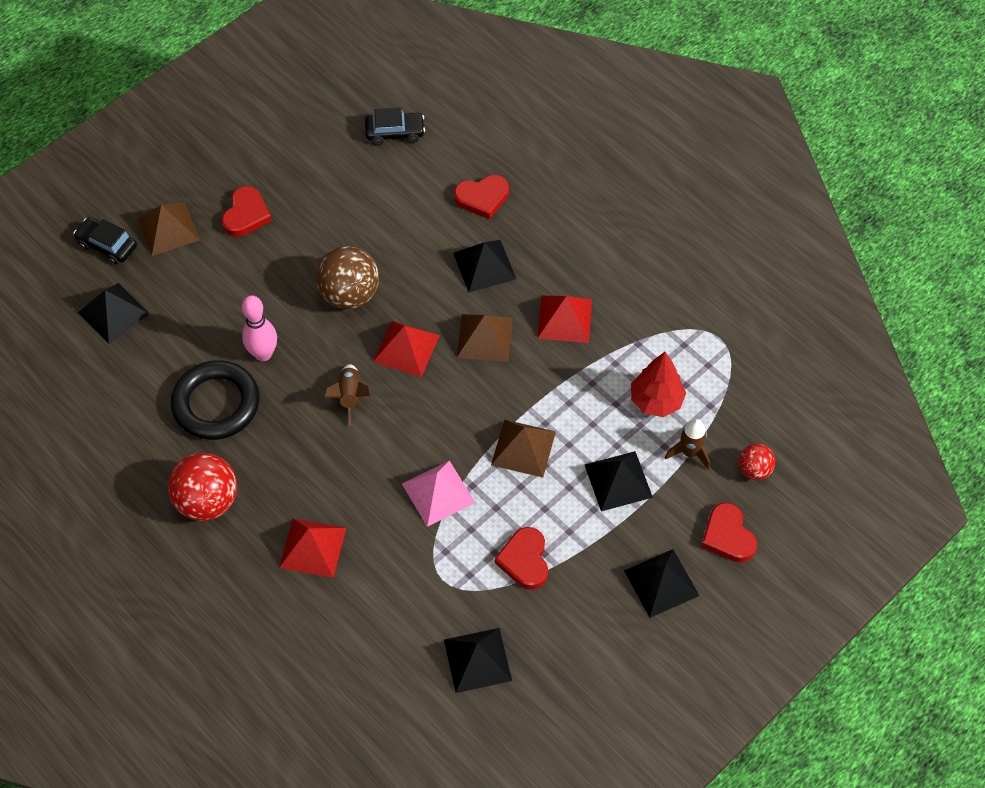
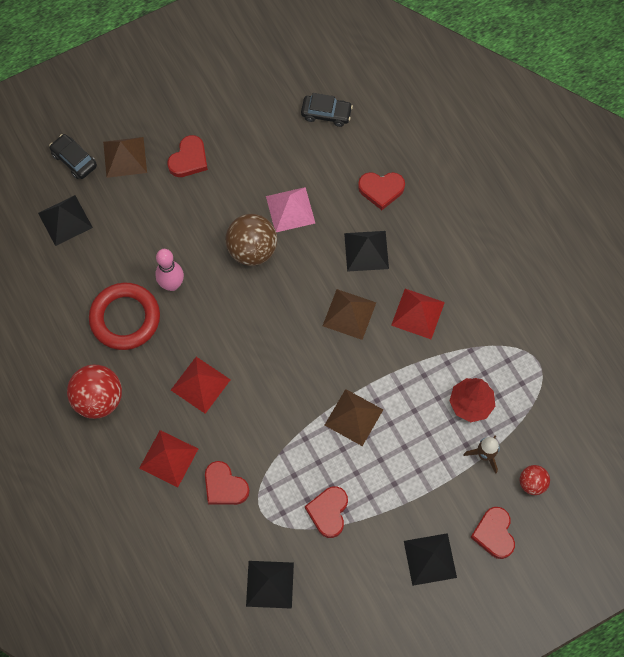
camera: 15 degrees right, 10 degrees up
(216, 404) = (125, 318): black ring -> red ring
(350, 396) = (230, 338): brown rocket -> none
(390, 562) = (224, 486): none -> red heart
(406, 348) = (284, 307): red pyramid -> red pyramid (200, 384)
(438, 493) = (277, 438): pink pyramid -> pink pyramid (290, 209)
(618, 481) = (421, 464): black pyramid -> none

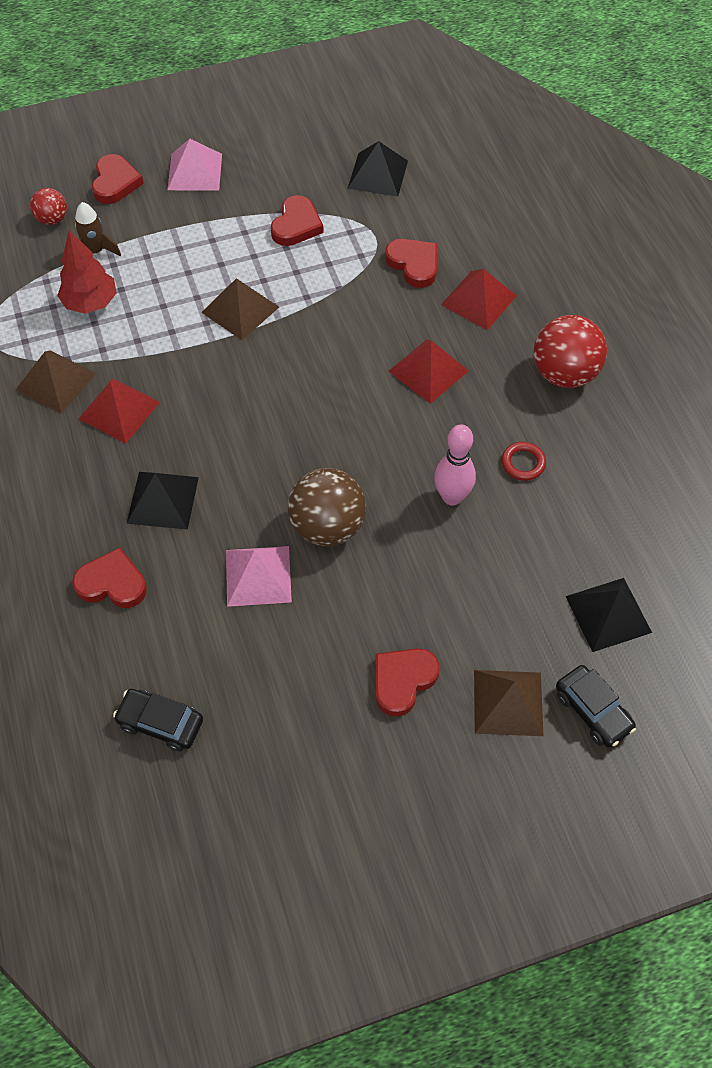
camera: 170 degrees left, 10 degrees down
(125, 318) = (523, 463): red ring -> red ring, size x0.44
(349, 314) = (211, 423): brown pyramid -> brown pyramid (56, 381)
(430, 559) = (194, 171): black pyramid -> pink pyramid

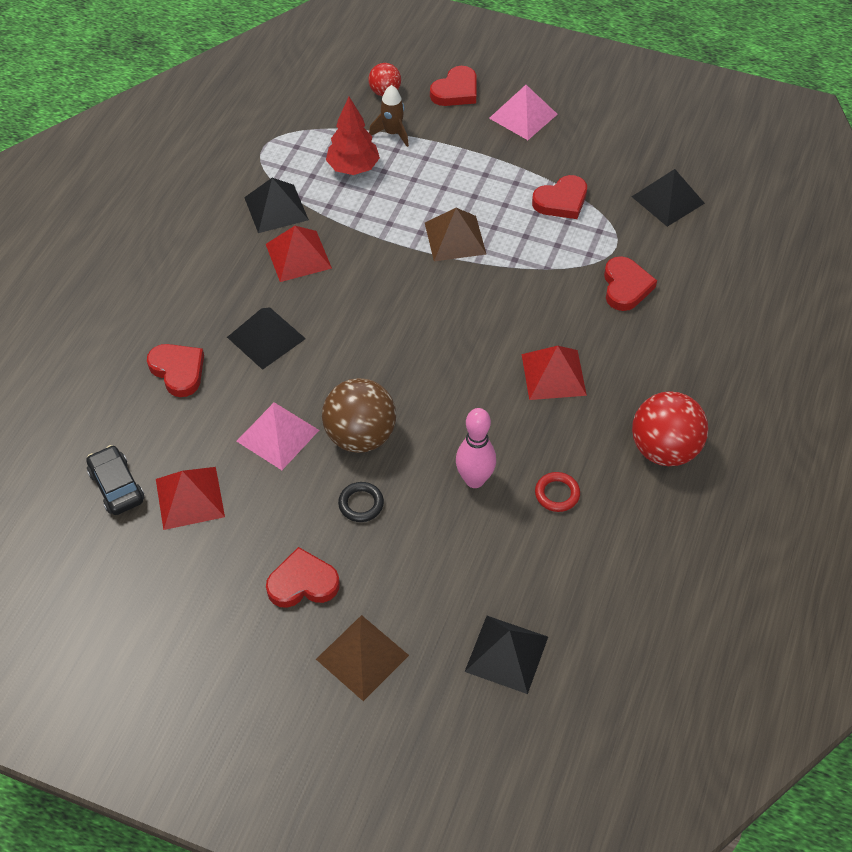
camera: 40 degrees right, 5 degrees down
(56, 381) = (276, 208): brown pyramid -> black pyramid
(384, 581) = (361, 504): none -> black ring
(478, 300) = (651, 347): red pyramid -> red pyramid (190, 497)
(593, 711) = (419, 713): black car -> none

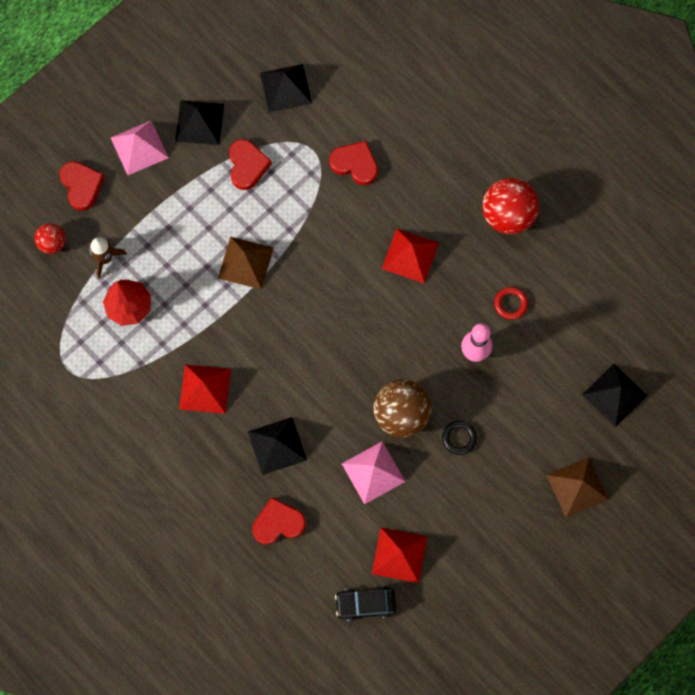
camera: 65 degrees left, 20 degrees up
(276, 208) = (144, 386): black pyramid -> black pyramid (199, 122)
(302, 583) = (504, 503): red heart -> none

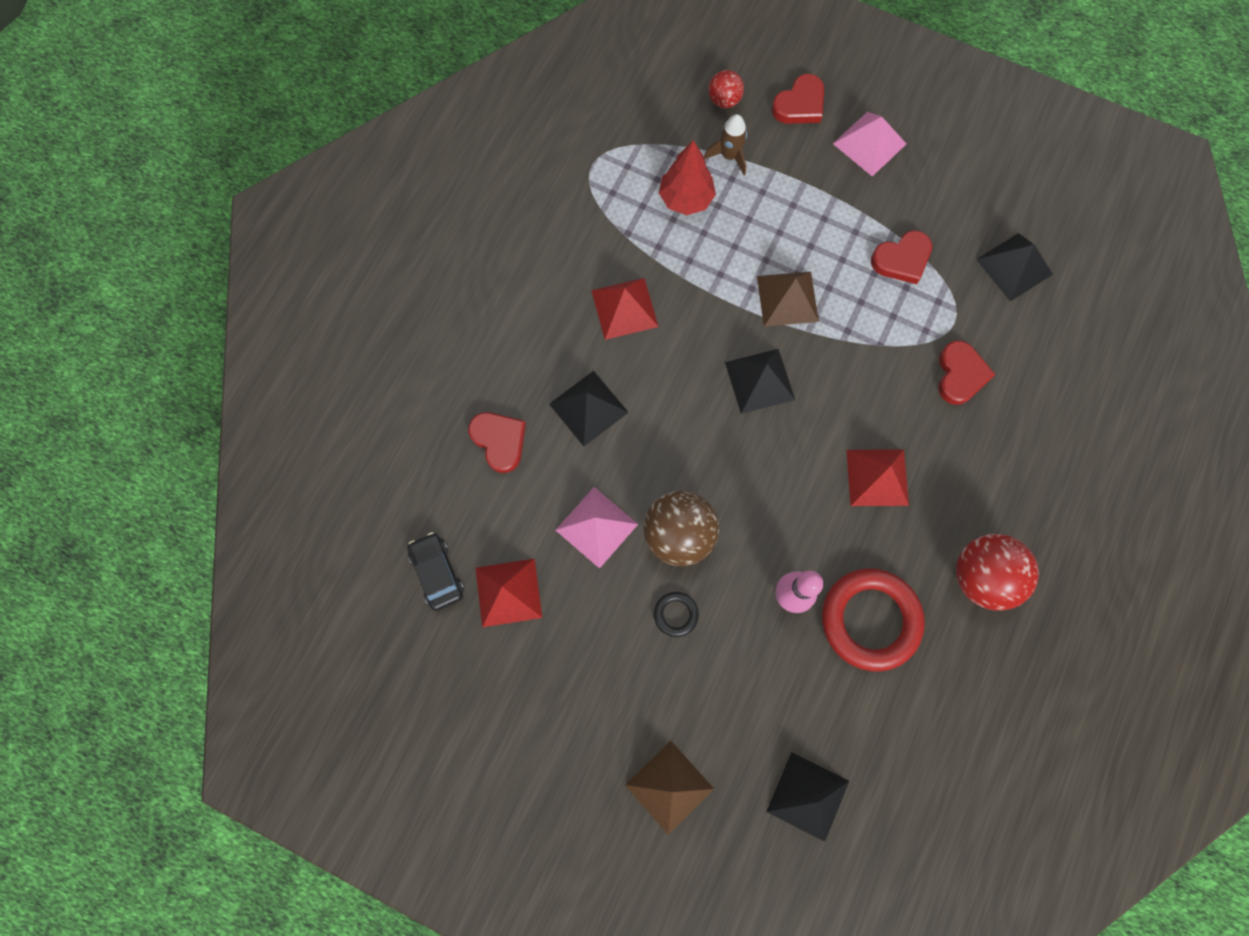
camera: 70 degrees right, 0 degrees up
(199, 122) = (928, 192): black pyramid -> black pyramid (759, 381)
(510, 304) = (870, 620): red ring -> red ring, size x2.25

